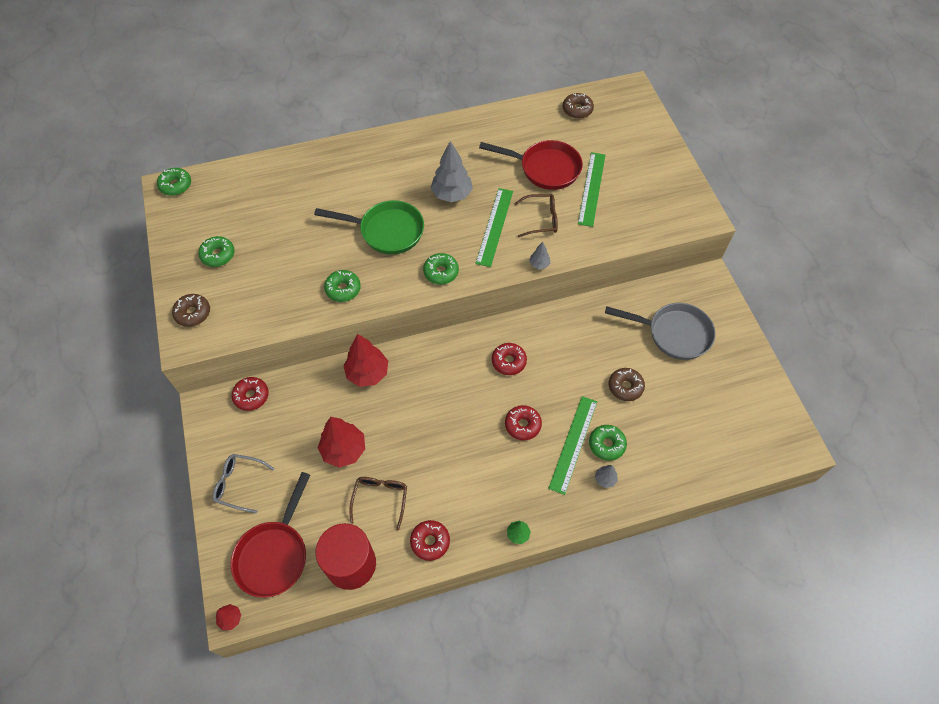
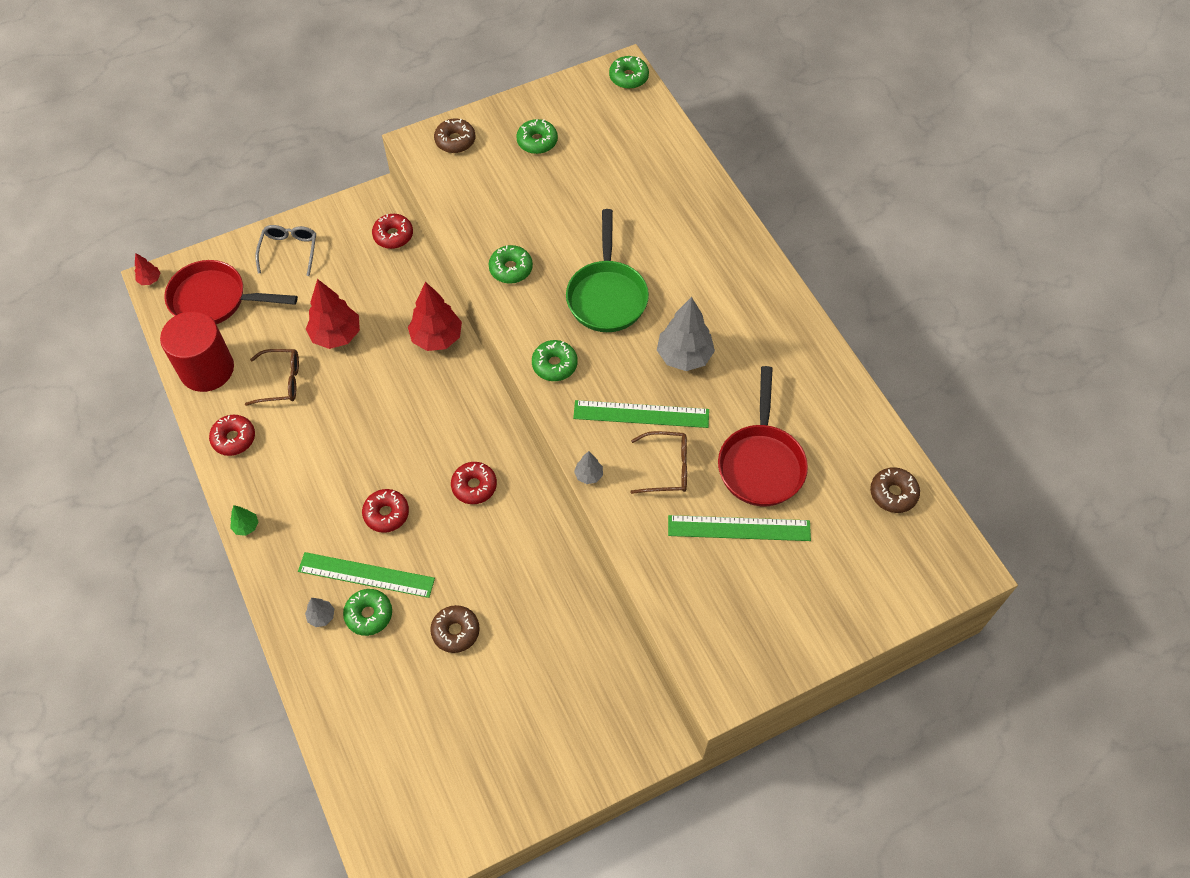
camera: 80 degrees right, 0 degrees up
(540, 219) = (666, 468): brown glasses -> brown glasses turned 75 degrees counterclockwise
(673, 333) = (550, 691): grey pan -> none

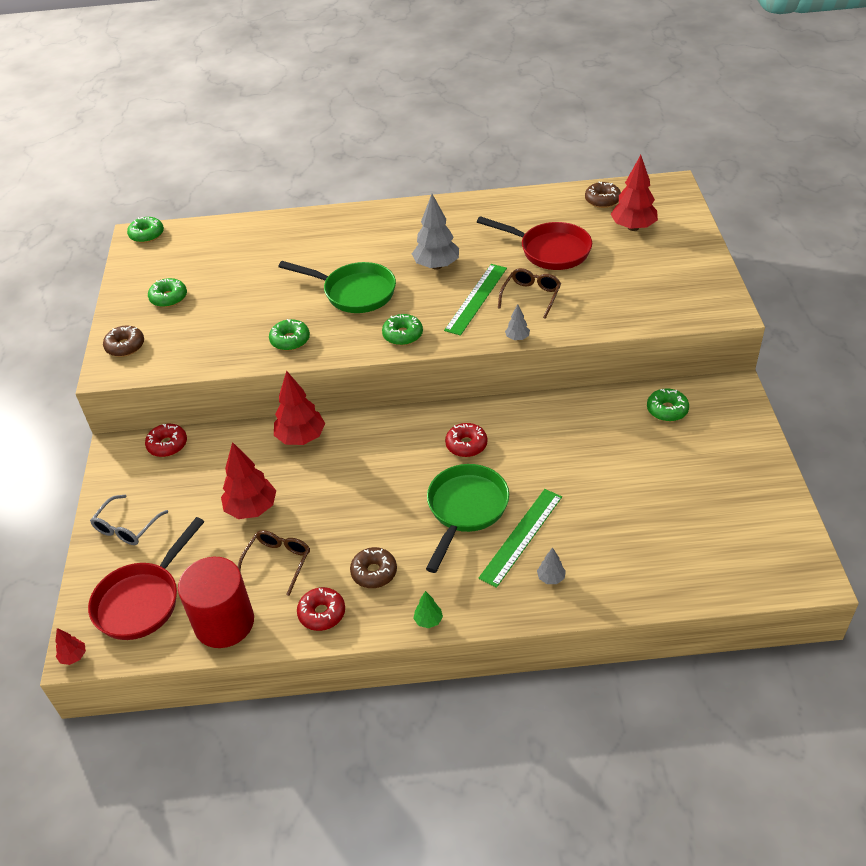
camera: 65 degrees left, 15 degrees down
(289, 251) = (127, 527): grey glasses -> grey glasses turned 90 degrees counterclockwise
(369, 615) = (562, 542): green donut -> green donut (667, 410)
(386, 514) = (465, 510): red donut -> green pan
(455, 631) = (601, 486): brown donut -> brown donut (374, 572)
(739, 528) = (599, 273): green ruler -> none
(849, 544) = (633, 227): none -> red tree

